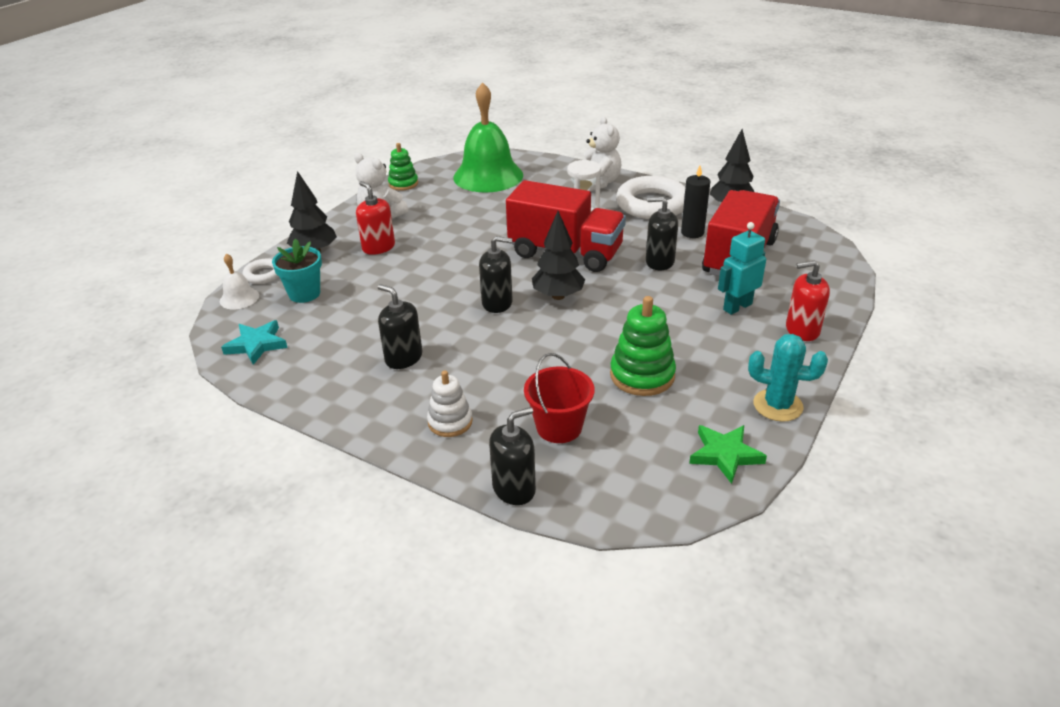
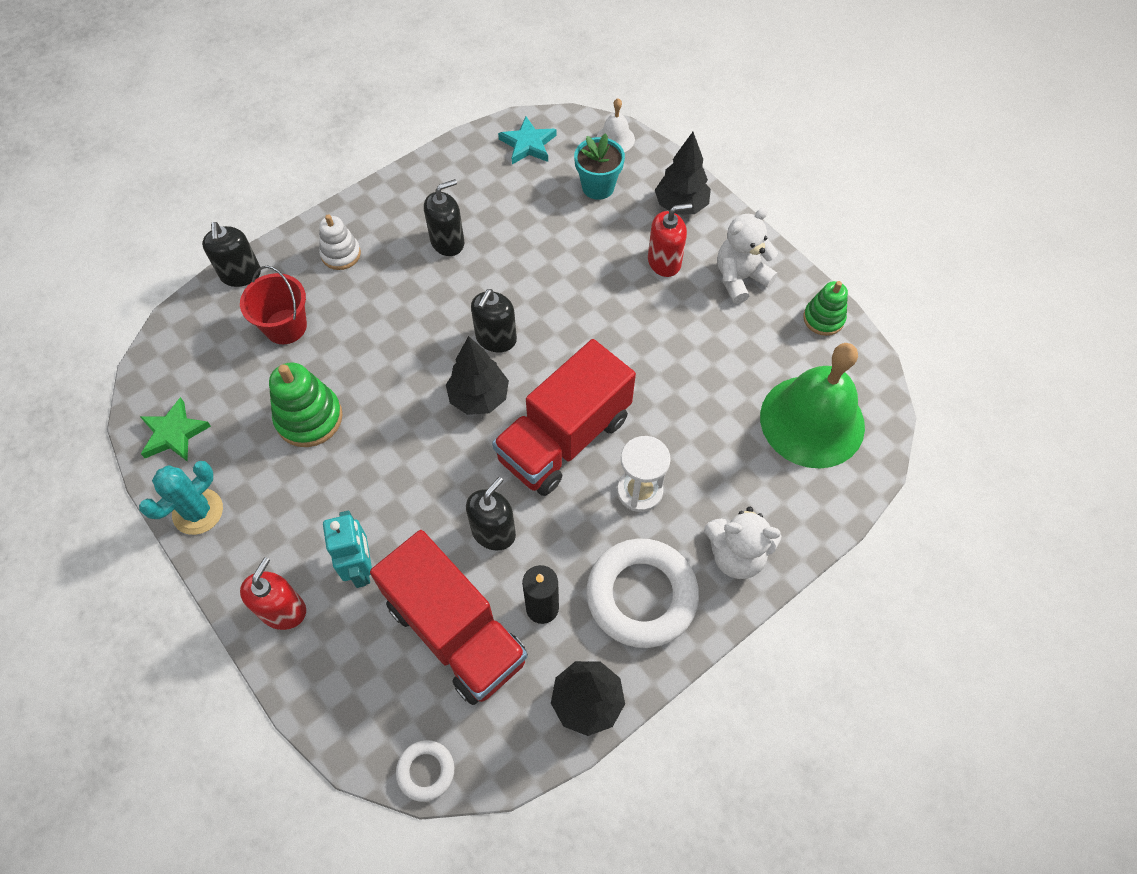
camera: 110 degrees right, 25 degrees up
(263, 274) = (652, 160): white ring -> white ring (426, 771)

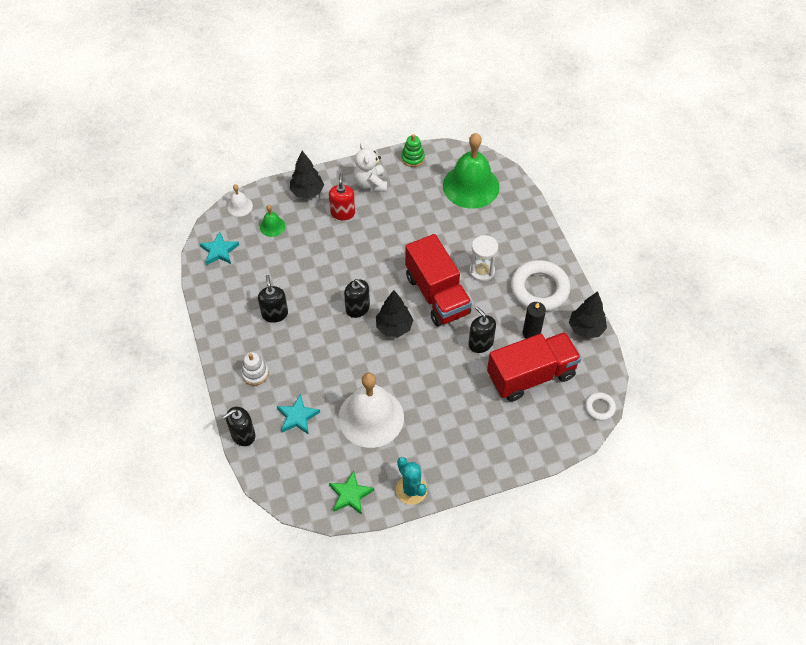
camera: 70 degrees left, 5 degrees down
(241, 274) = (243, 435): black soap dispenser -> black soap dispenser turned 135 degrees clockwise
(283, 610) = (490, 456): red soap dispenser -> none
(285, 326) = (297, 417): red bucket -> turquoise star
(309, 418) = (371, 417): green stacking toy -> white bell
(361, 567) = (478, 411): turquoise robot -> none
(598, 187) = (272, 226): turquoise flower pot -> green bell
(736, 555) = (531, 243): white teddy bear -> none

